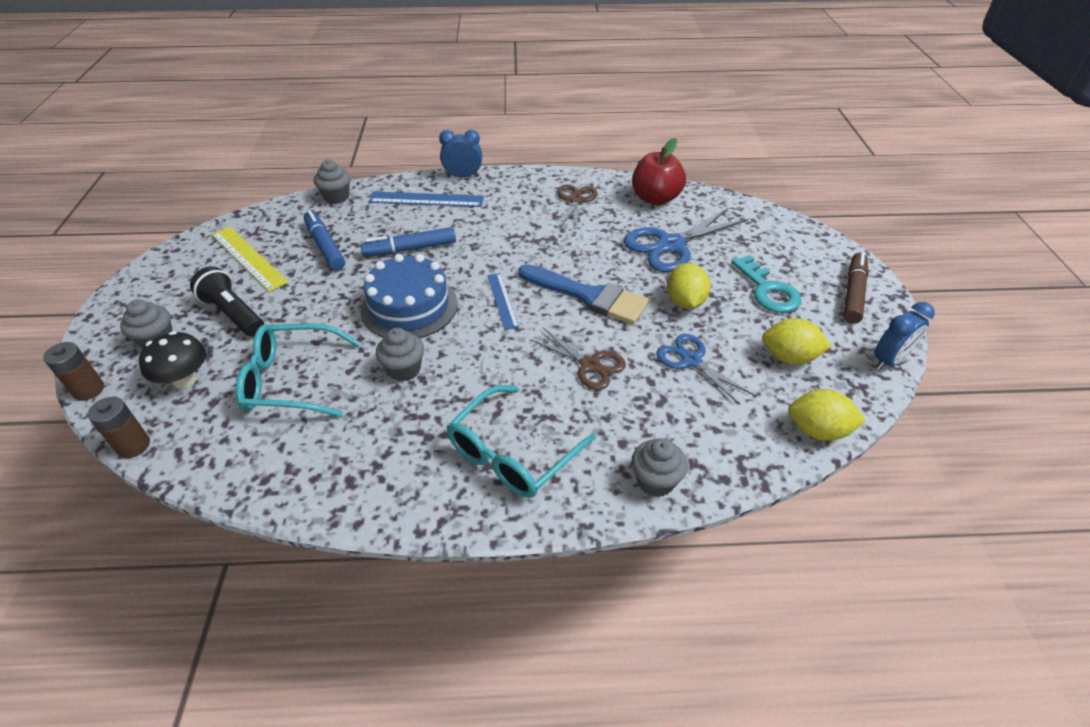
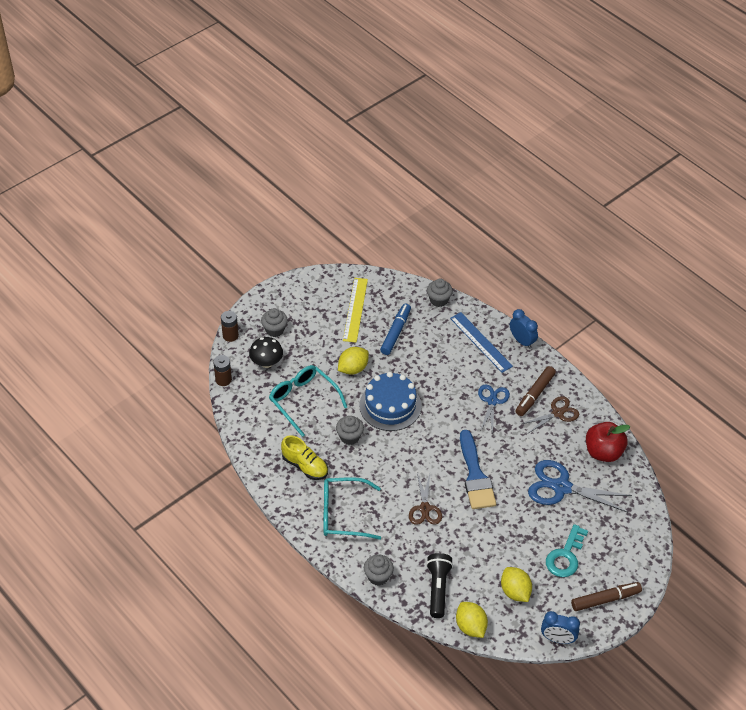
camera: 50 degrees right, 5 degrees up
(233, 314) = (316, 341): black flashlight -> black flashlight (438, 588)
(389, 445) = (305, 466): none -> yellow shoe
(410, 249) = (431, 370): blue marker -> none
(502, 300) = (434, 441): blue ruler -> none
(535, 201) = (534, 394): none -> brown marker
(685, 302) = (515, 522): yellow lemon -> yellow lemon (353, 368)
(691, 360) = (470, 549): blue scissors -> blue scissors (492, 401)

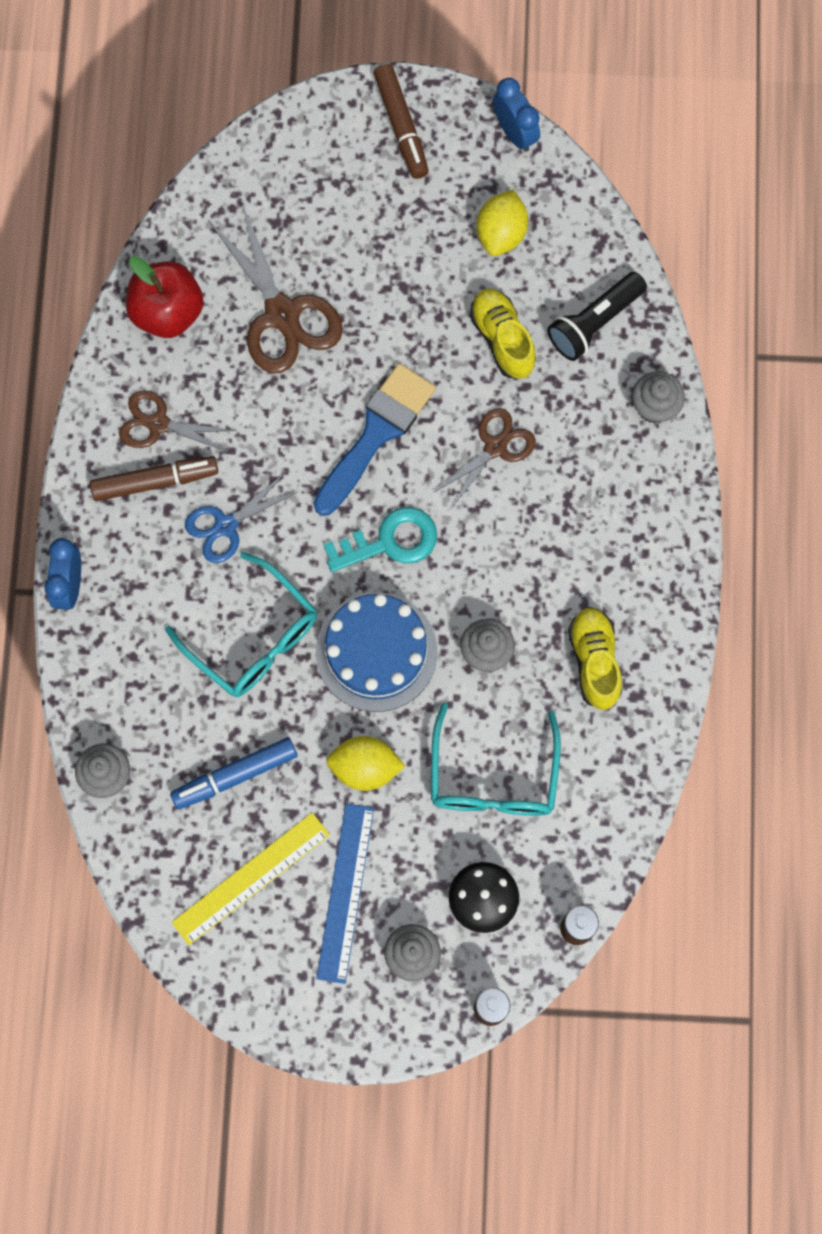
camera: 135 degrees left, 25 degrees up
(343, 514) = (613, 537): turquoise glasses -> turquoise glasses (253, 637)
(467, 550) = (502, 339): none -> yellow shoe
(470, 626) = (604, 239): yellow lemon -> none
(480, 342) = (130, 639): blue ruler -> blue ruler (345, 892)
(561, 487) = (282, 314): blue scissors -> brown scissors
(565, 556) = (386, 221): turquoise key -> turquoise key (390, 541)
(605, 599) = (401, 126): brown marker -> brown marker turned 135 degrees counterclockwise

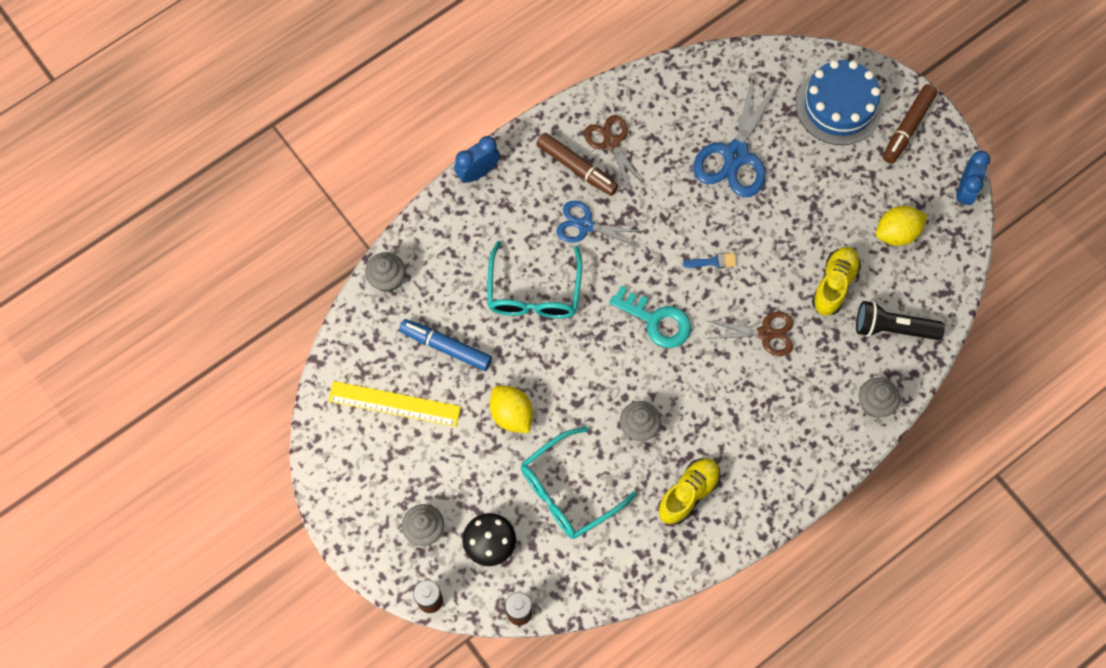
camera: 50 degrees right, 5 degrees down
(167, 312) = (680, 95): red apple -> none
(282, 314) = (735, 155): brown scissors -> blue scissors
(345, 892) = (430, 463): blue ruler -> none
(376, 433) = (713, 261): blue brush -> blue brush, size x0.40
(376, 652) = (585, 366): blue cake -> blue cake (839, 105)

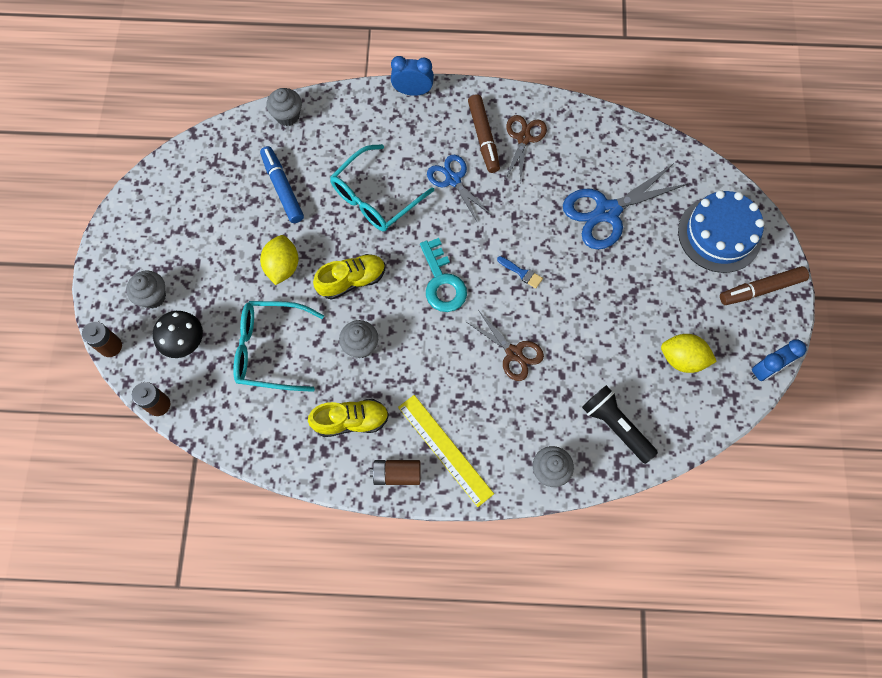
camera: 40 degrees right, 0 degrees up
(394, 404) = (214, 199): yellow ruler -> yellow ruler (445, 450)
(762, 505) = (397, 474): none -> brown battery
(834, 285) = (598, 359): yellow shoe -> yellow shoe (352, 280)

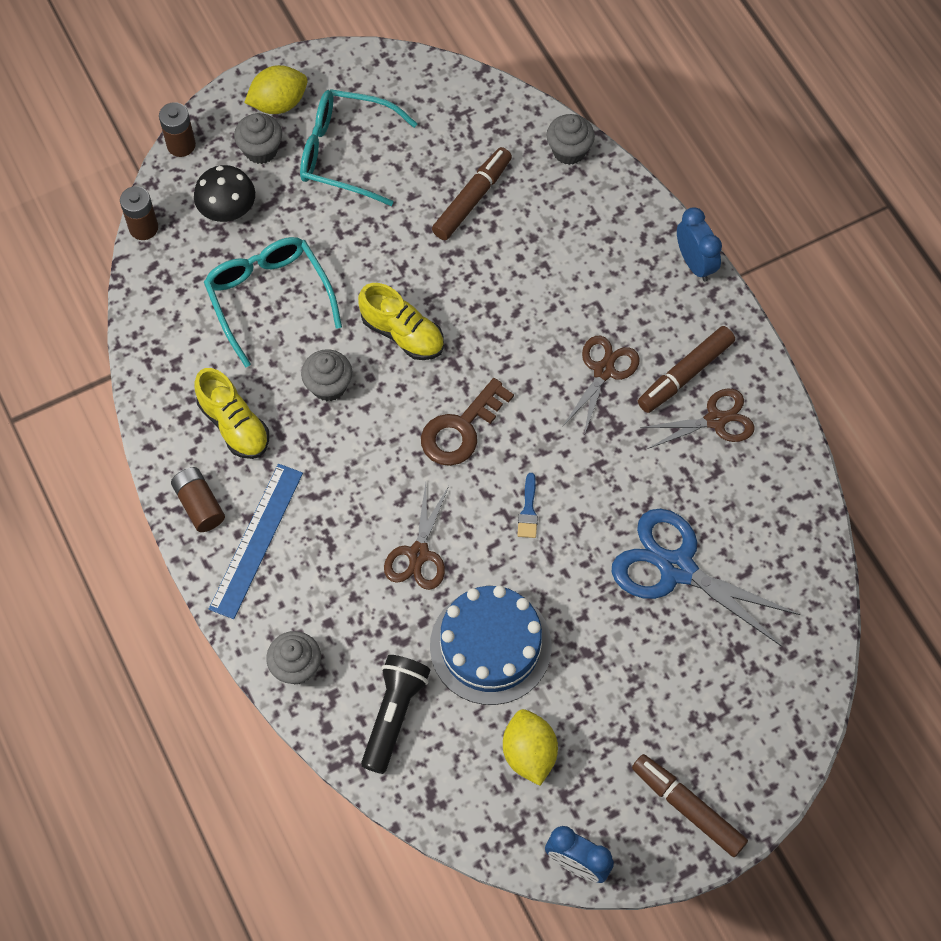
camera: 60 degrees right, 5 degrees down
(282, 188) = (472, 199): blue marker -> brown marker
(282, 266) = (375, 254): yellow lemon -> yellow lemon (278, 103)
(375, 197) = (524, 300): turquoise glasses -> turquoise glasses (345, 153)
(442, 282) = (461, 429): turquoise key -> brown key
(445, 450) = (256, 540): yellow ruler -> blue ruler
(453, 179) = (604, 371): blue scissors -> brown scissors
(719, 234) = (734, 720): blue cake -> blue cake (490, 646)

